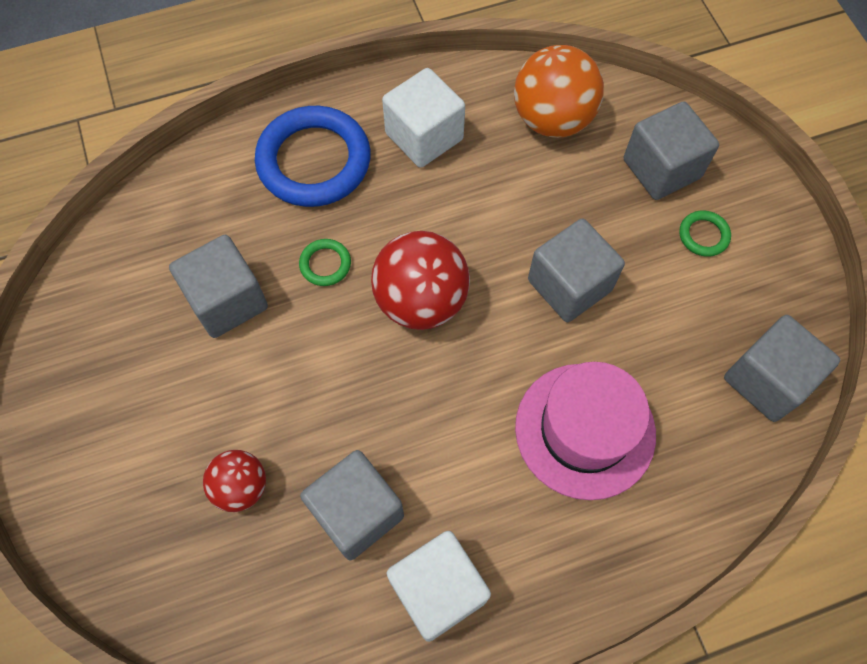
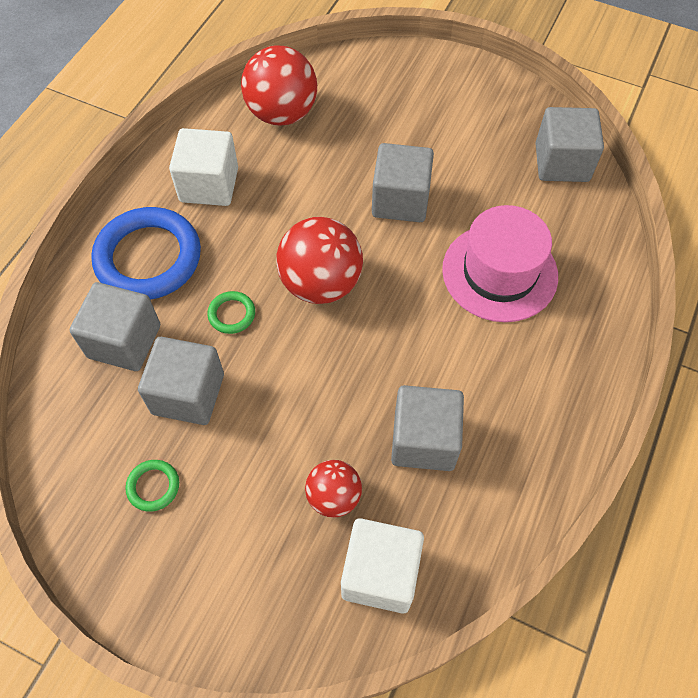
camera: 45 degrees left, 5 degrees down
(438, 590) = (520, 436): white cube -> white cube (380, 573)
(552, 119) = (282, 113): orange ball -> red ball
(661, 168) = (379, 93): grey cube -> grey cube (124, 341)
(703, 235) = (444, 112): green ring -> green ring (153, 486)

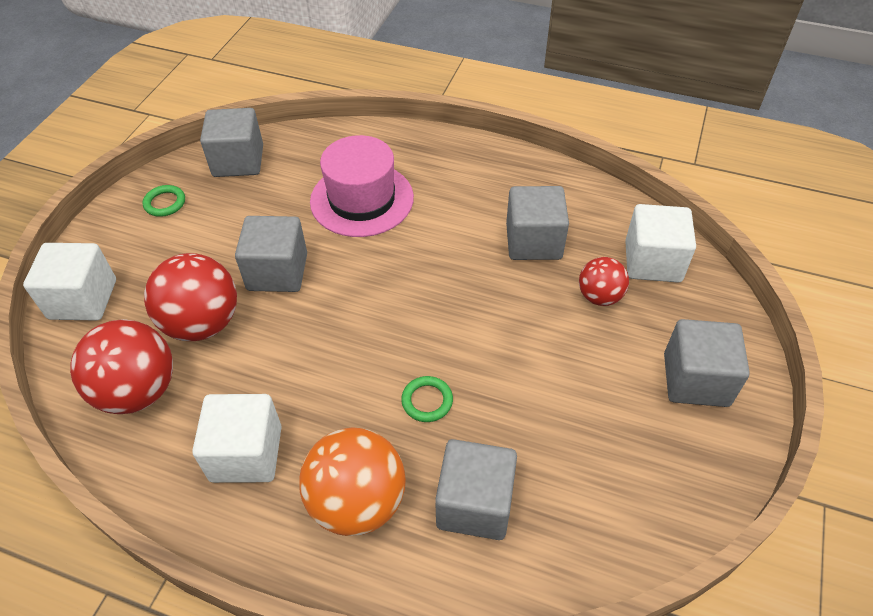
camera: 95 degrees left, 10 degrees down
(148, 258) = (357, 502): blue ring -> orange ball
(153, 486) = (632, 438): green ring -> green ring (165, 203)
(188, 394) = (527, 426): grey cube -> grey cube (696, 380)
(321, 283) = (382, 327): red ball -> red ball (202, 323)
(382, 68) = (83, 299): none -> white cube

